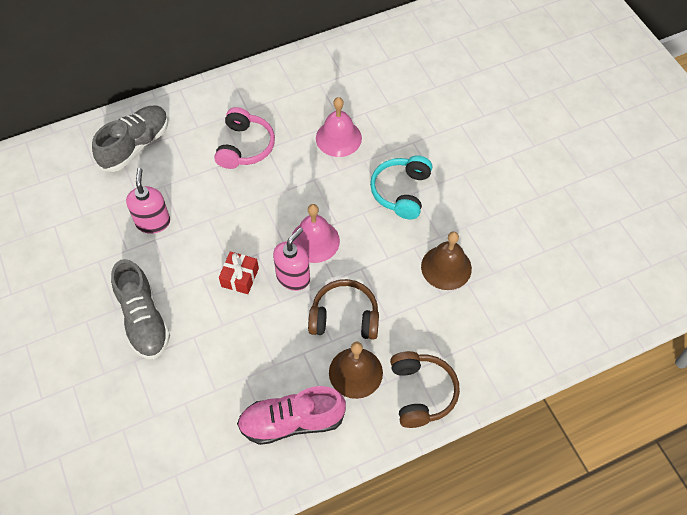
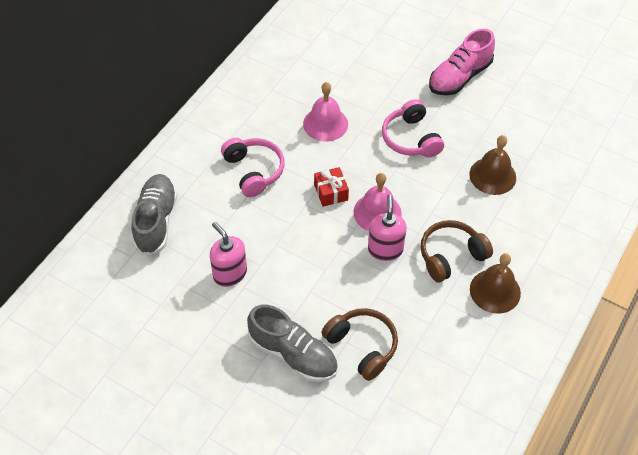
camera: 35 degrees left, 5 degrees down
(240, 277) = (343, 274): red gift -> red gift (331, 192)
(292, 422) = (480, 356): pink shoe -> pink shoe (459, 77)
(401, 192) = (411, 138): turquoise headphones -> pink headphones
(421, 392) = (553, 276): brown headphones -> brown headphones (362, 346)

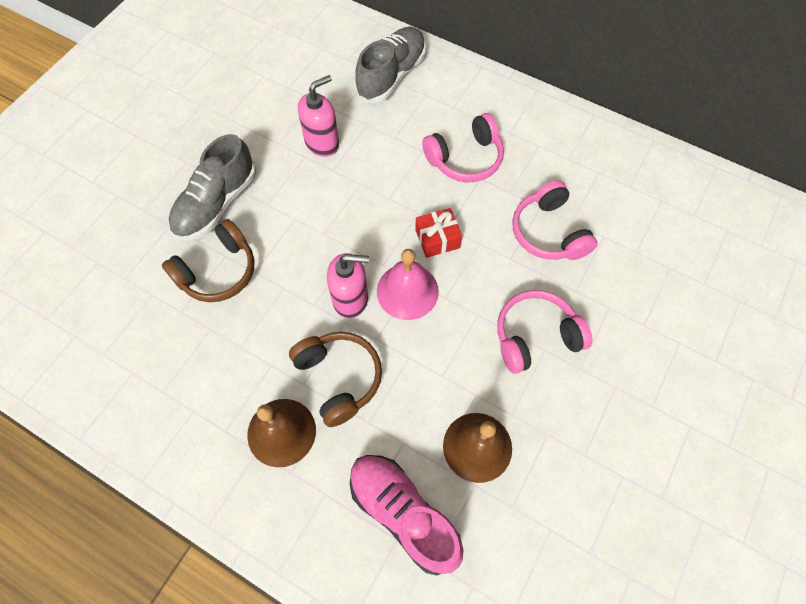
camera: 90 degrees right, 10 degrees up
(156, 221) = (391, 75): grey shoe -> grey shoe turned 60 degrees counterclockwise
(325, 124) = (549, 232): pink bell -> pink headphones
(459, 77) = (667, 412): pink shoe -> pink shoe (403, 513)

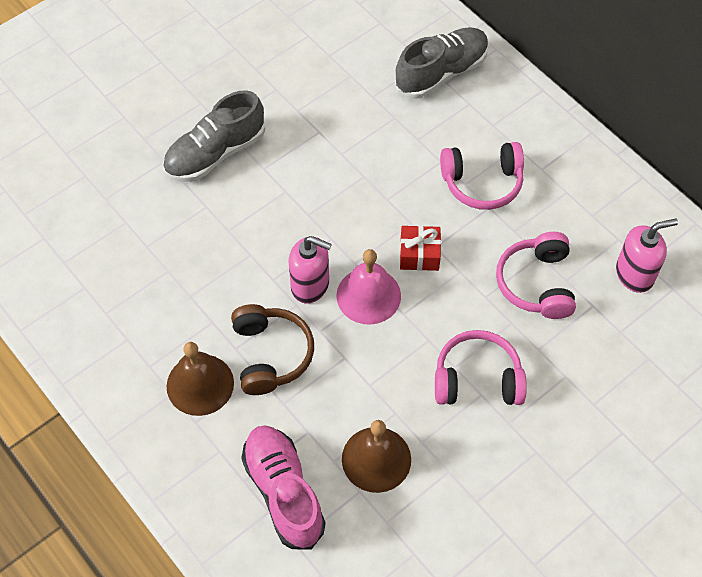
camera: 20 degrees right, 5 degrees down
(218, 271) = (194, 219): brown headphones -> none
(322, 143) = (342, 123): pink soap dispenser -> pink soap dispenser (635, 274)

